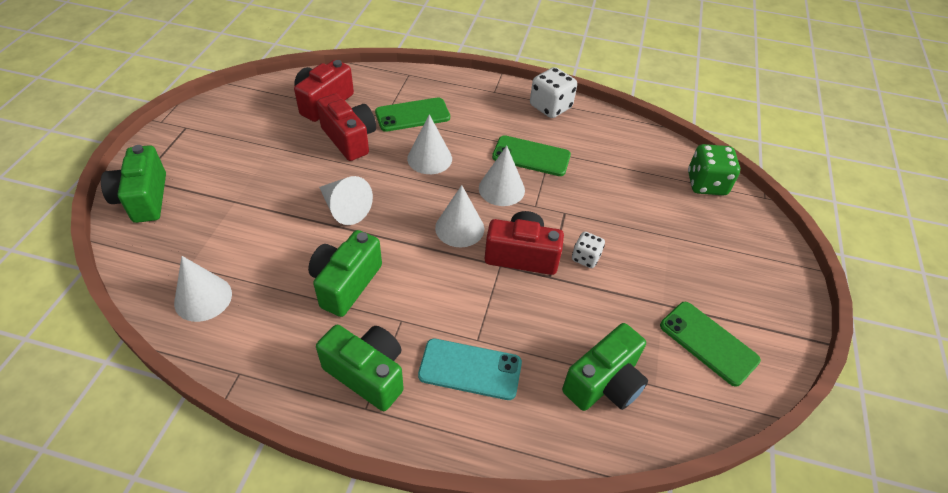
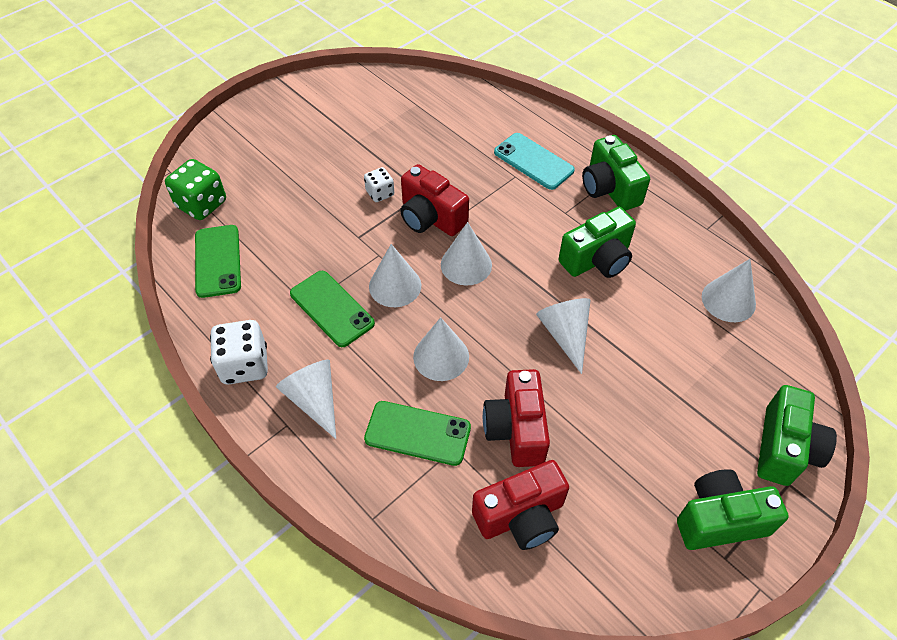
camera: 145 degrees left, 5 degrees up
(490, 107) = (314, 400): none -> white cone
(604, 383) = (448, 118): green camera -> green camera (719, 519)
(708, 343) = (354, 108): green phone -> green phone (218, 261)

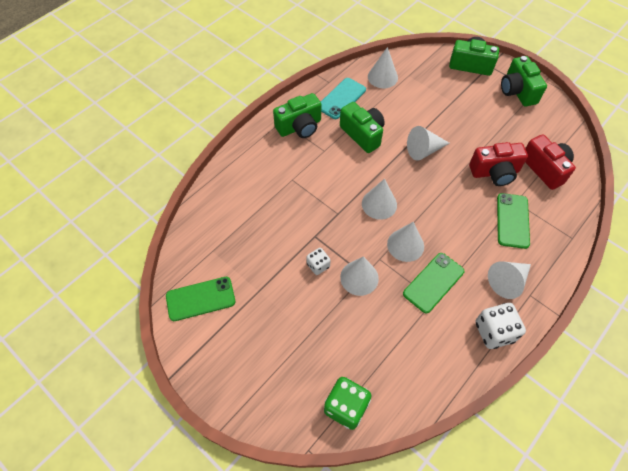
camera: 95 degrees left, 5 degrees up
(218, 261) = (406, 375): green phone -> green phone (200, 299)
(430, 218) = (339, 229): red camera -> none
(441, 356) = (456, 213): white cone -> white cone (359, 278)
(533, 161) = (276, 169): turquoise phone -> turquoise phone (341, 98)

